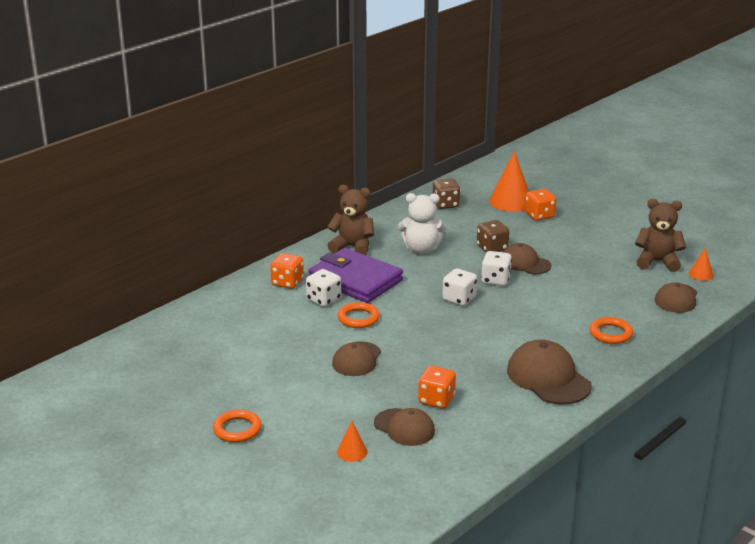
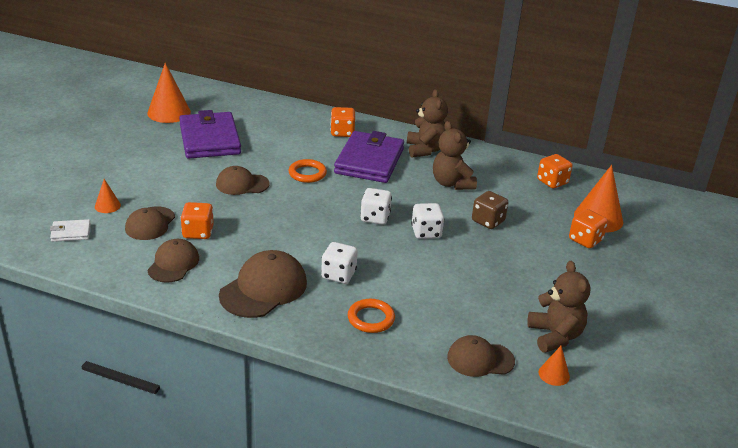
camera: 65 degrees right, 5 degrees up
(156, 382) = (169, 112): none -> orange cone
(237, 429) = (121, 153): orange ring -> none
(245, 364) = (209, 139): none -> purple wallet
(323, 300) = (326, 153): white dice -> white dice (338, 275)
(396, 483) = (71, 233): none -> white wallet
(421, 249) = (452, 183): white teddy bear -> brown teddy bear
(445, 204) = (552, 182): brown dice -> orange dice
(525, 263) = (474, 245): brown cap -> brown cap (173, 264)

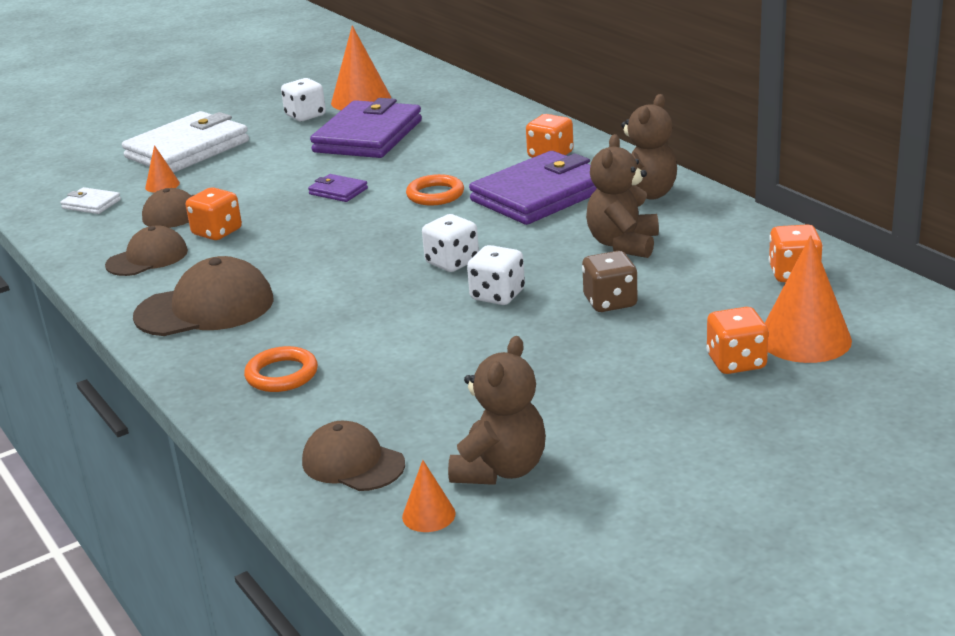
camera: 40 degrees right, 5 degrees down
(88, 174) = (187, 149): none -> white wallet
(242, 184) = (338, 191): brown cap -> purple wallet
(338, 275) = (312, 315): white dice -> white dice (305, 116)

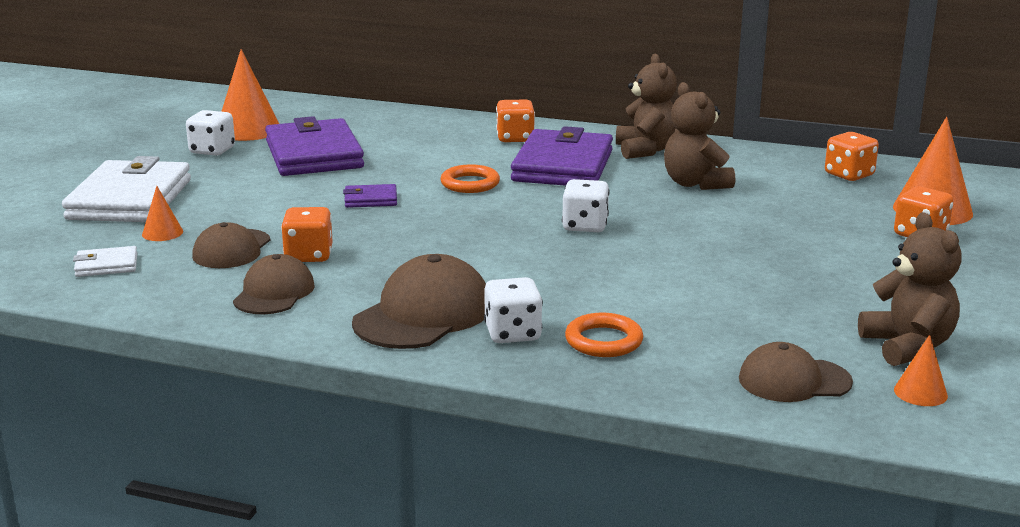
camera: 40 degrees left, 5 degrees down
(497, 295) = (669, 238): white dice -> white dice (512, 334)
(610, 302) = (762, 221): brown dice -> none

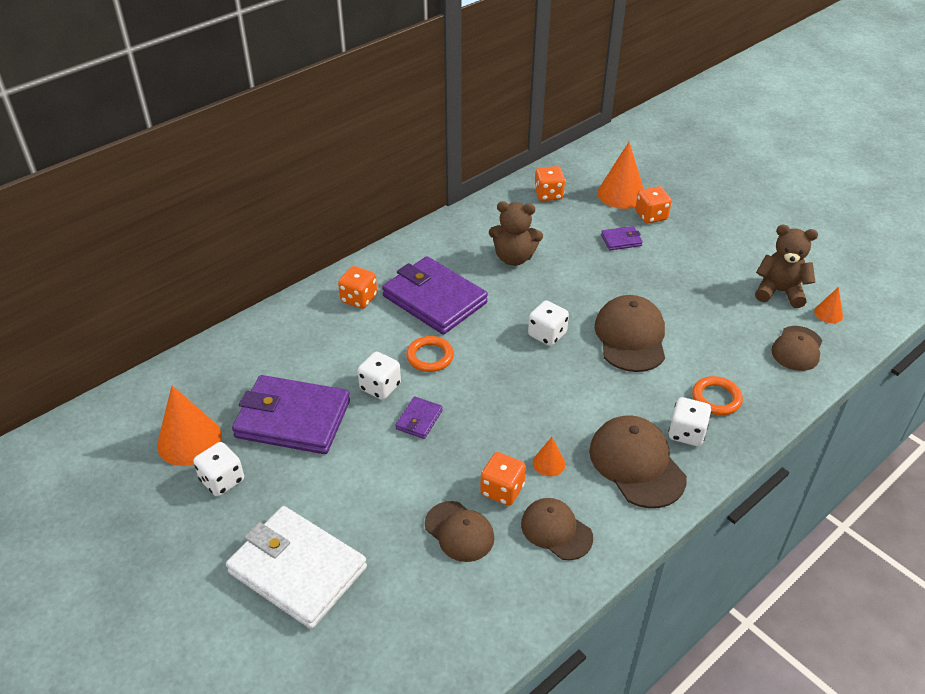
camera: 60 degrees left, 20 degrees up
(106, 265) = (437, 622): white wallet -> none
(162, 233) = (393, 567): orange cone -> orange cone (549, 463)
(398, 175) = (380, 387): none -> white dice
(646, 150) = (438, 251): brown teddy bear -> none
(649, 269) = (630, 337): none -> brown cap
(833, 228) = (621, 240): none -> purple wallet

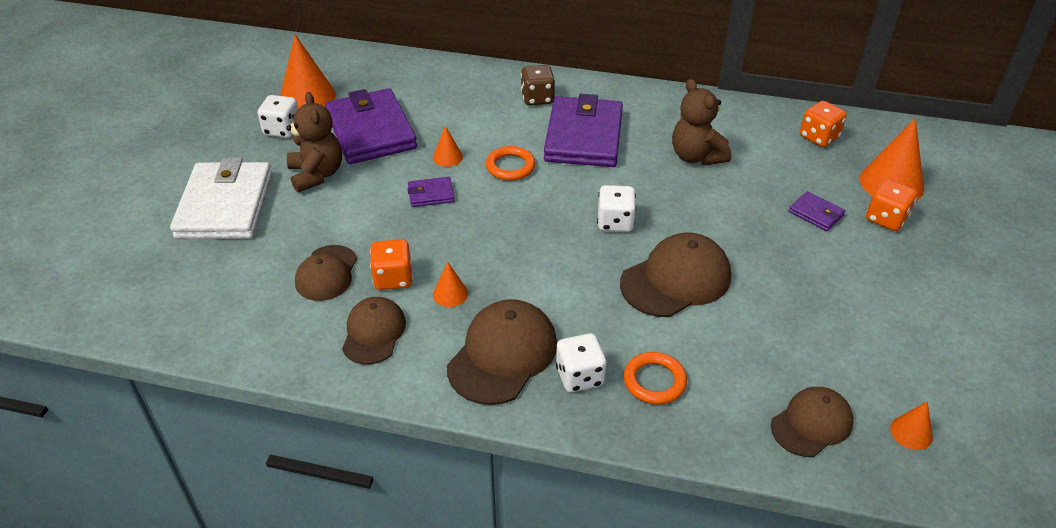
camera: 55 degrees right, 0 degrees up
(359, 299) = (537, 98): orange dice -> brown dice
(380, 387) = (447, 157): white dice -> orange cone
(779, 292) = (894, 372): brown teddy bear -> brown teddy bear (317, 174)
(797, 348) = (811, 424): brown cap -> brown cap turned 150 degrees clockwise

